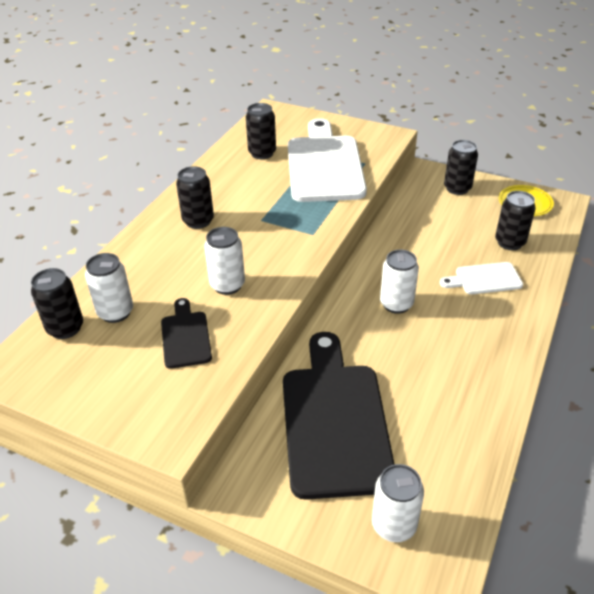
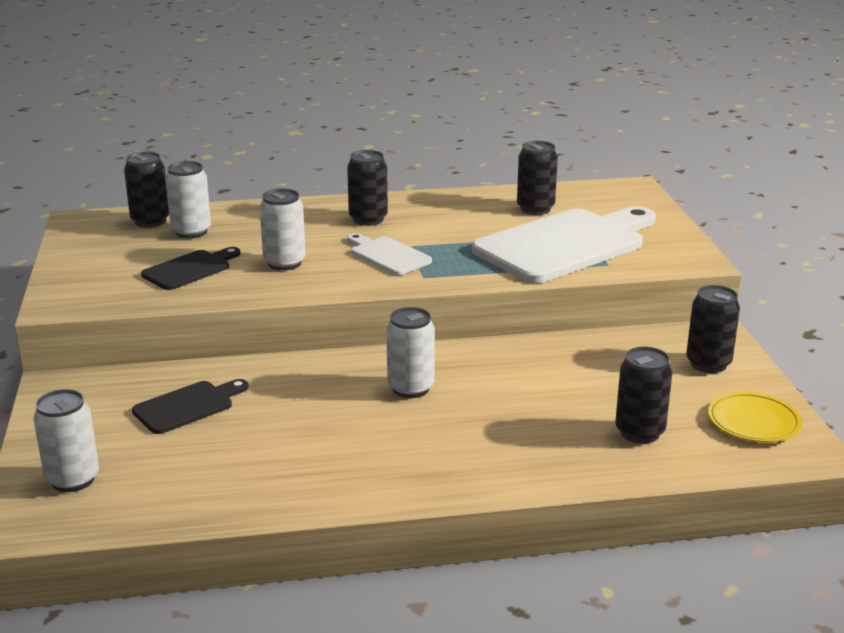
camera: 55 degrees right, 15 degrees down
(334, 420) = (187, 406): black cutting board -> black cutting board, size x0.48
(484, 279) = (533, 433): white cutting board -> white cutting board (387, 255)

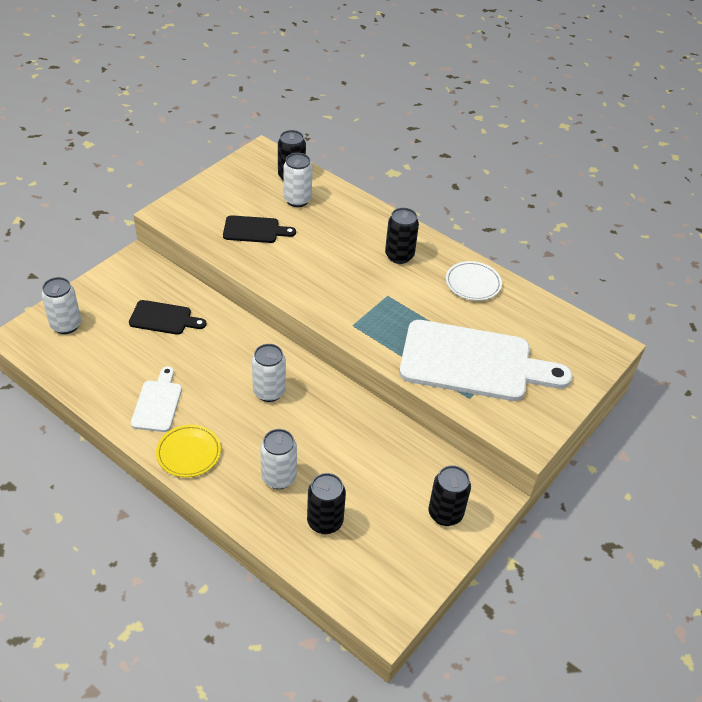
camera: 45 degrees right, 20 degrees up
(284, 263) = (303, 259): white can -> white can (279, 477)
(387, 255) = (362, 293): white cutting board -> white cutting board (157, 403)
(464, 205) = (473, 283): none -> white plate
(535, 209) = (510, 318): black can -> none
(753, 422) = (394, 573): yellow plate -> yellow plate (189, 453)

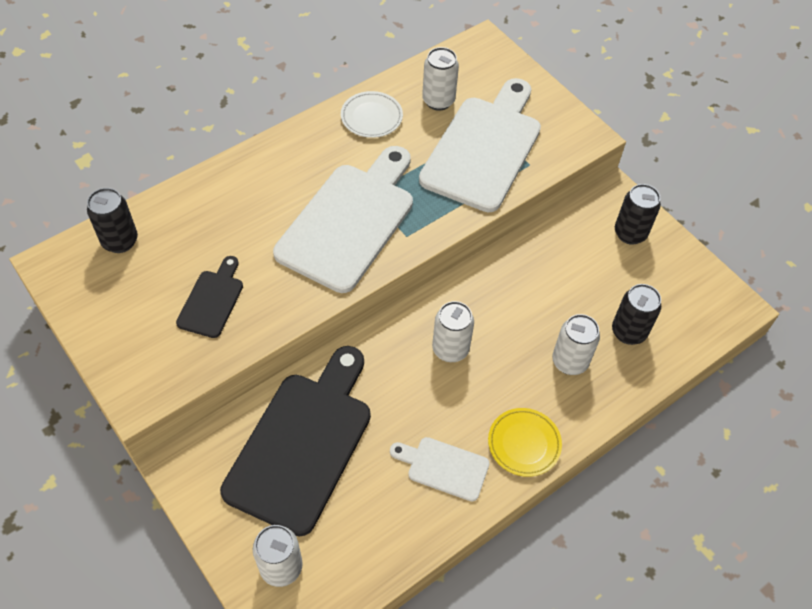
camera: 75 degrees left, 10 degrees up
(164, 318) = (302, 444): black cutting board -> black cutting board, size x2.08
(297, 200) = (170, 244): white can -> white can (438, 101)
(354, 288) = (349, 221): none -> white cutting board
(399, 256) = (308, 168): black can -> none

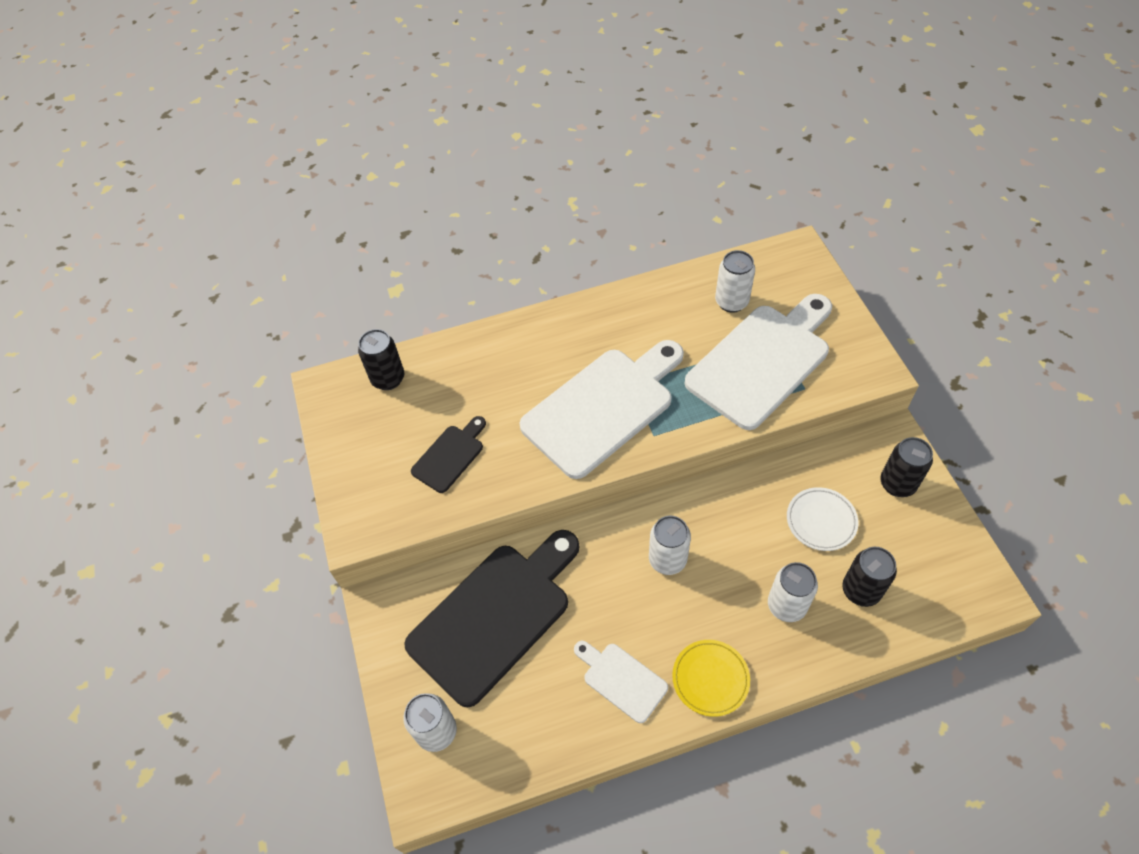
camera: 25 degrees right, 0 degrees up
(371, 117) = (659, 306): white plate -> white plate (821, 521)

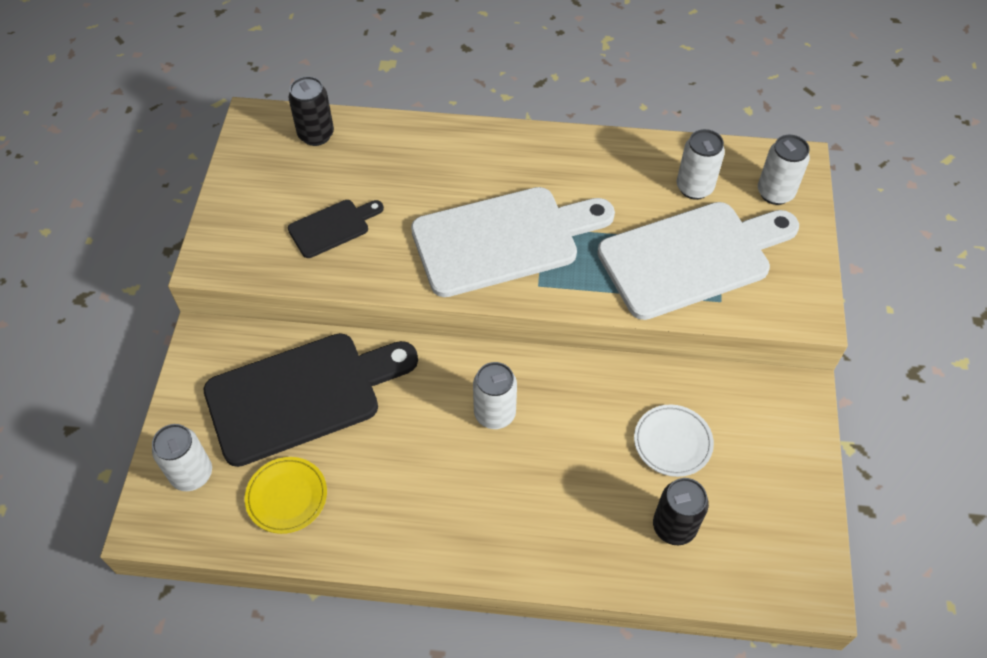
camera: 20 degrees right, 0 degrees up
(621, 679) = (386, 504): white cutting board -> none
(710, 679) = (472, 542): yellow plate -> yellow plate (287, 497)
(786, 605) = (588, 508): white can -> white can (775, 193)
(897, 484) = (776, 440): black can -> none

